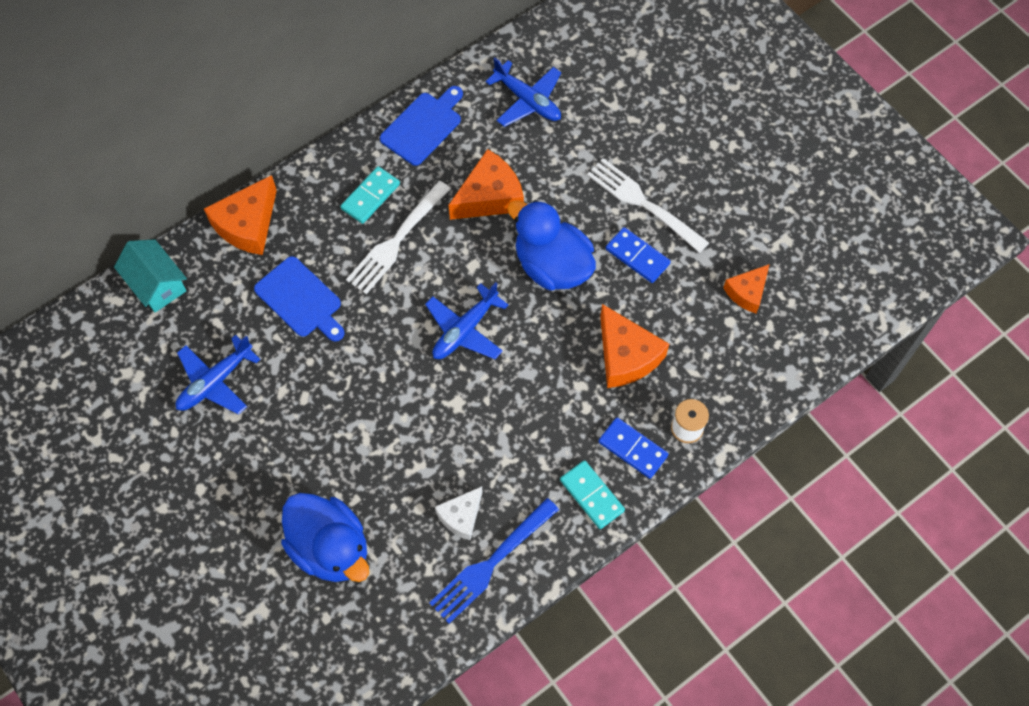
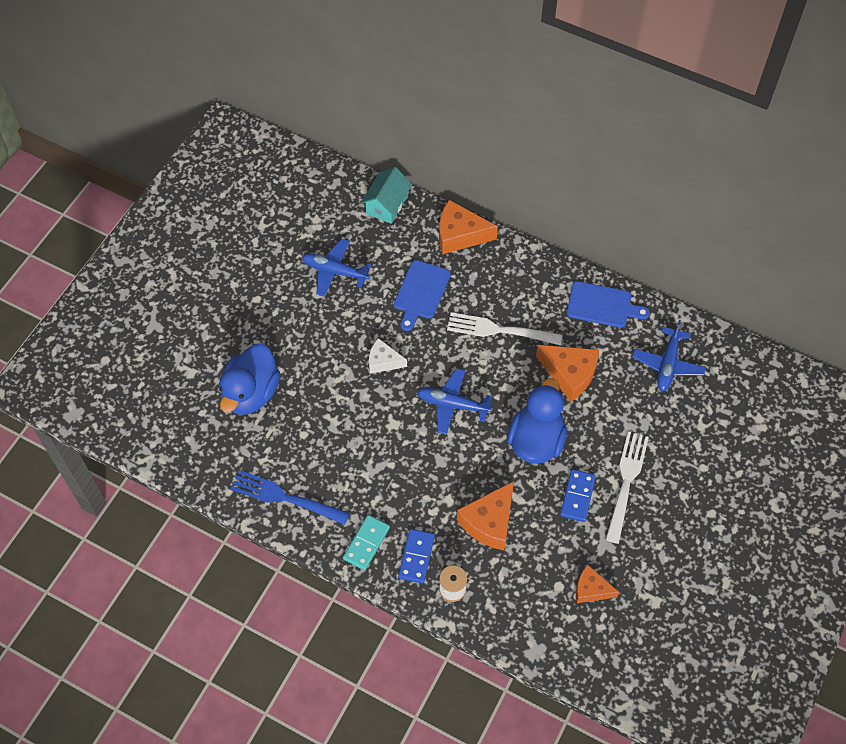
camera: 65 degrees right, 5 degrees down
(370, 196) = (525, 298): turquoise domino -> none
(461, 516) = (310, 463): white cheese -> white cheese (383, 361)

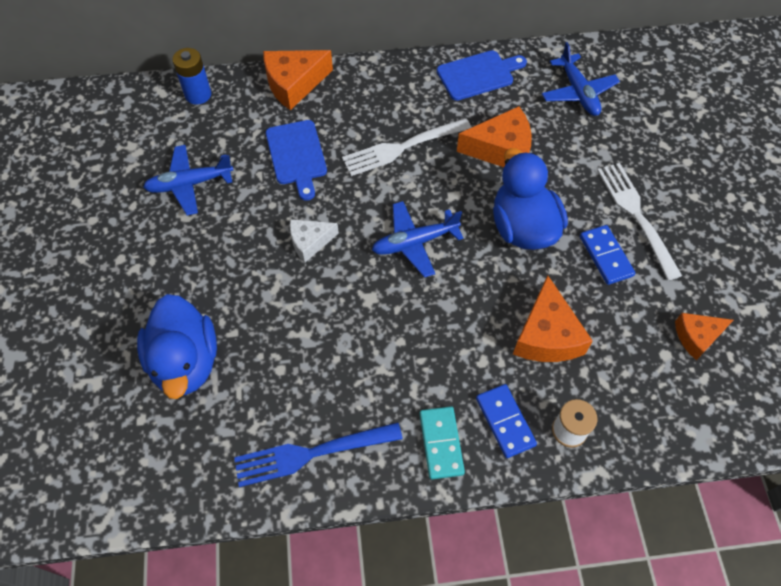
camera: 35 degrees left, 0 degrees up
(387, 205) = (198, 95): turquoise house -> blue battery

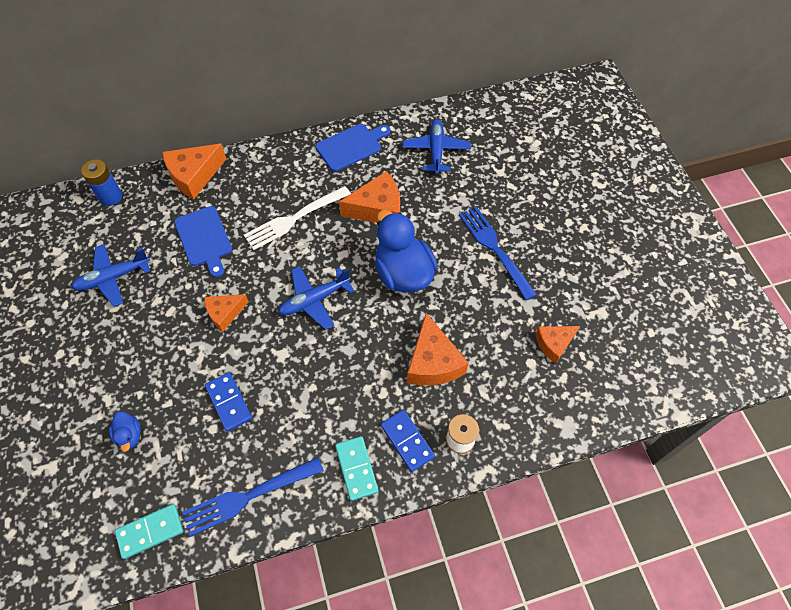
camera: 10 degrees left, 0 degrees up
(186, 362) = (129, 435): blue duck -> blue duck, size x0.45
(195, 473) = (150, 531): none -> turquoise domino
(309, 242) = (224, 313): white cheese -> orange cheese
(578, 92) = (436, 150): blue plane -> blue plane turned 150 degrees counterclockwise
(606, 256) = (474, 287): blue domino -> blue domino (229, 402)
(636, 215) = (495, 249): white fork -> blue fork

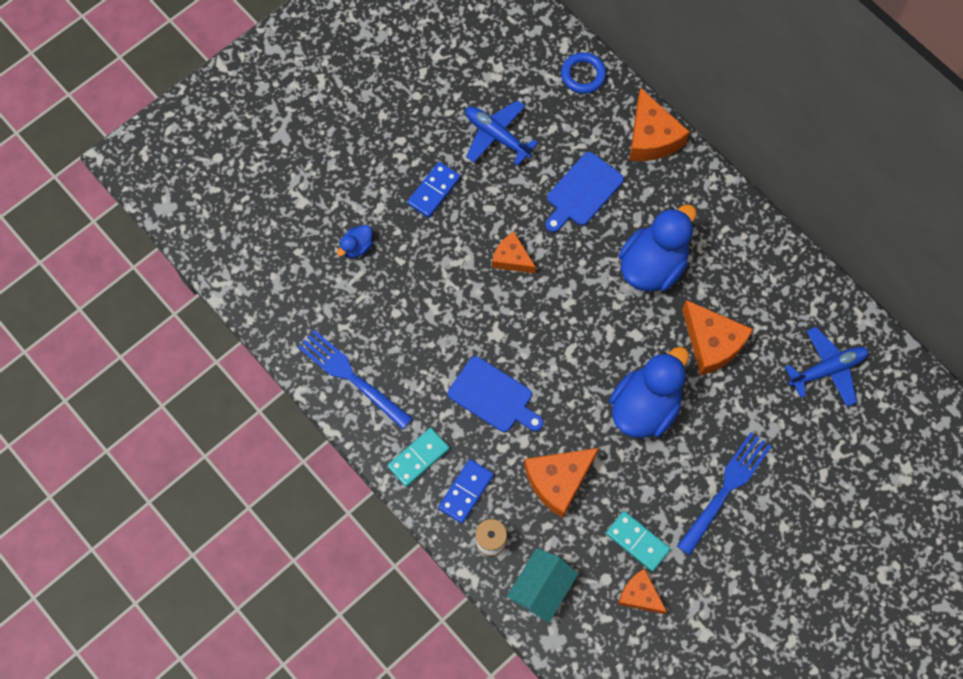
camera: 65 degrees right, 10 degrees up
(110, 197) = (583, 75): blue battery -> blue ring
(150, 531) = (287, 314): turquoise domino -> turquoise domino (637, 541)
(194, 176) = (651, 137): orange cheese -> orange cheese turned 135 degrees counterclockwise
(229, 402) = (426, 313): blue domino -> blue domino (434, 191)
(294, 219) = (652, 265): white fork -> blue duck
(314, 300) = (568, 334): blue plane -> none
(351, 146) = (780, 274): blue cutting board -> blue cutting board (493, 396)
(519, 416) = (541, 588): none -> turquoise house

